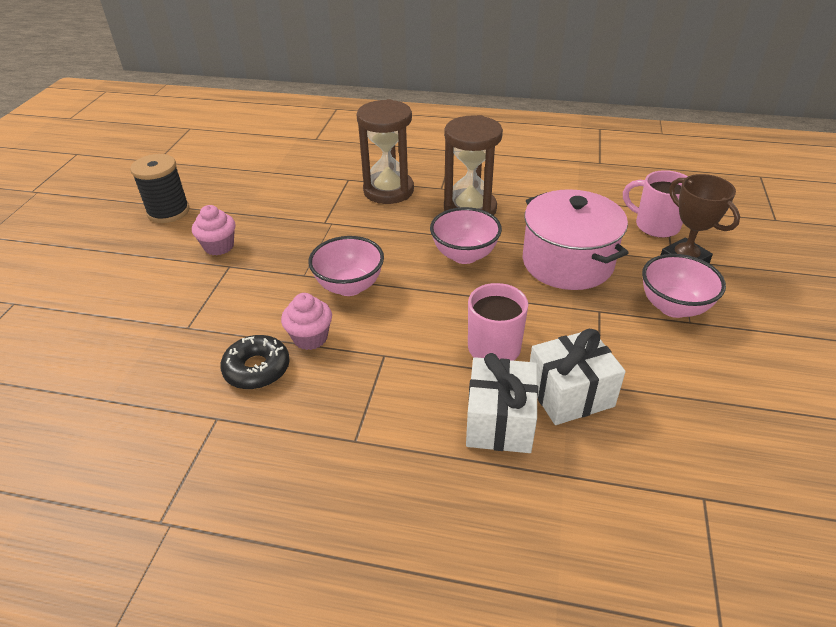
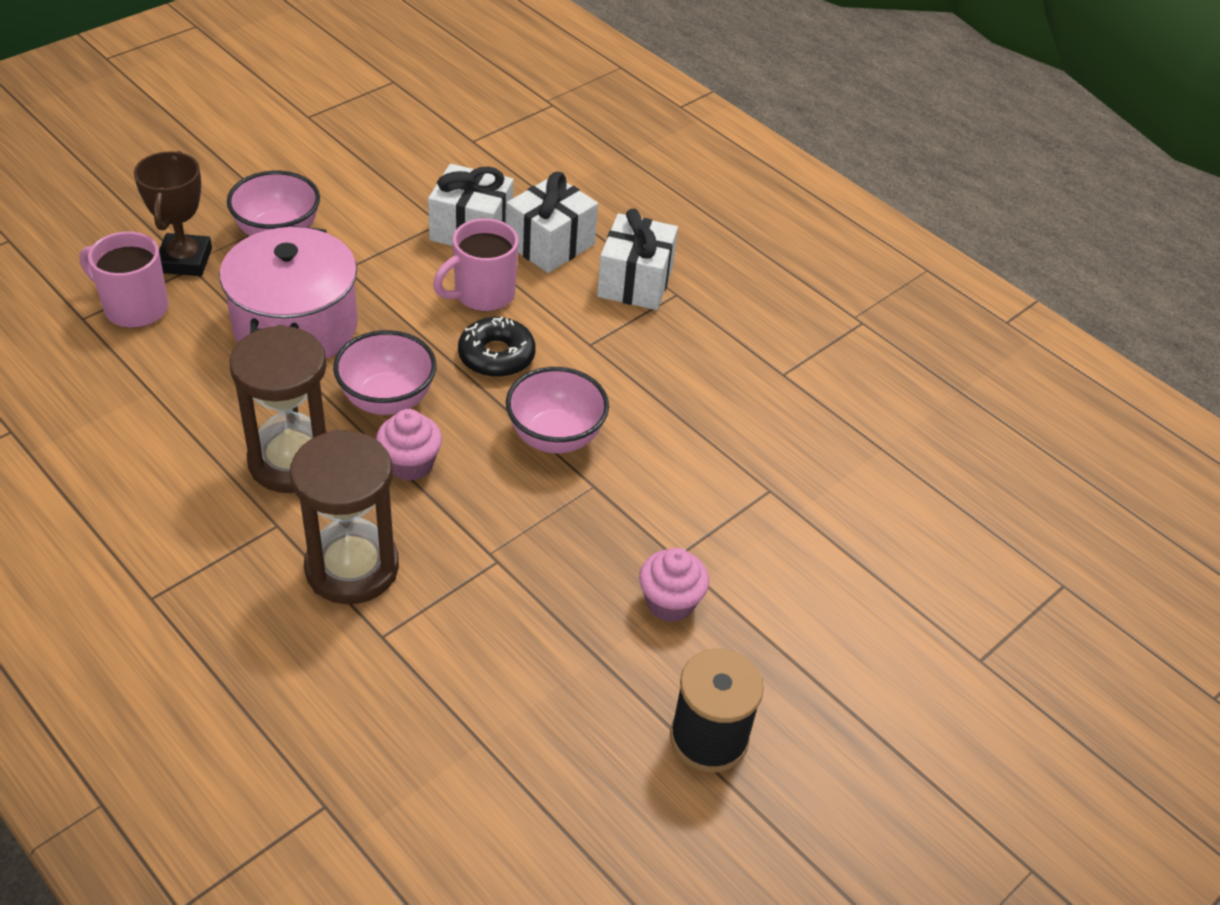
camera: 150 degrees left, 5 degrees up
(257, 369) = (720, 398): black donut -> black donut (496, 356)
(310, 338) = (646, 401): pink cupcake -> pink cupcake (410, 464)
(398, 429) = (635, 282): none -> white gift
(655, 225) = (134, 308): pink mug -> pink mug turned 135 degrees clockwise

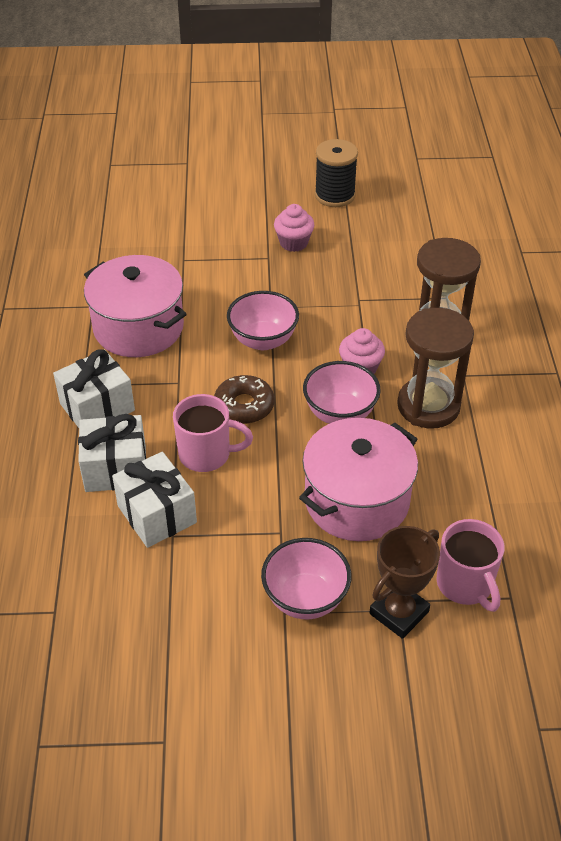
camera: 135 degrees left, 0 degrees up
(496, 356) = (244, 406): black donut -> brown donut
(703, 377) = (138, 328): none -> pink pot

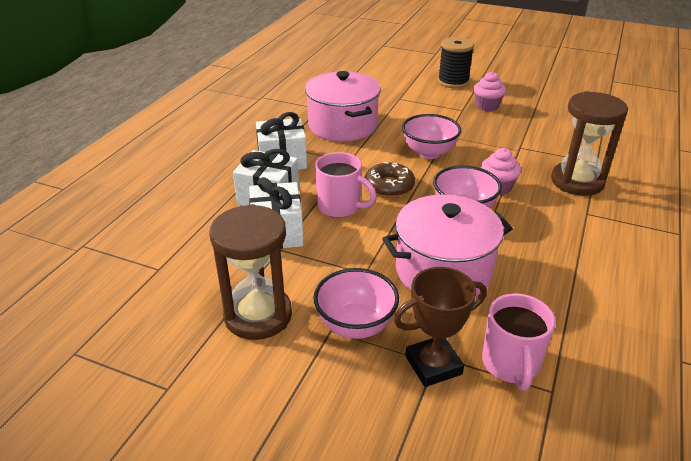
camera: 25 degrees right, 10 degrees down
(335, 195) = (534, 88): black spool -> black spool (453, 82)
(428, 406) = (544, 225): brown hourglass -> brown hourglass (258, 315)

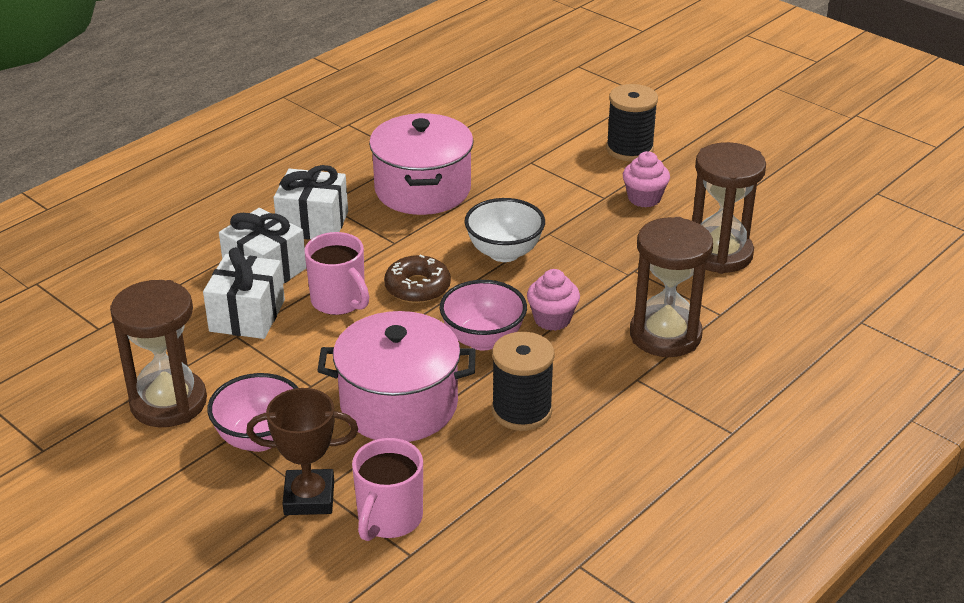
camera: 20 degrees right, 0 degrees up
(429, 153) = (504, 252): pink bowl -> white bowl
(533, 253) = (521, 411): none -> black spool
(561, 128) = (719, 254): none -> brown hourglass

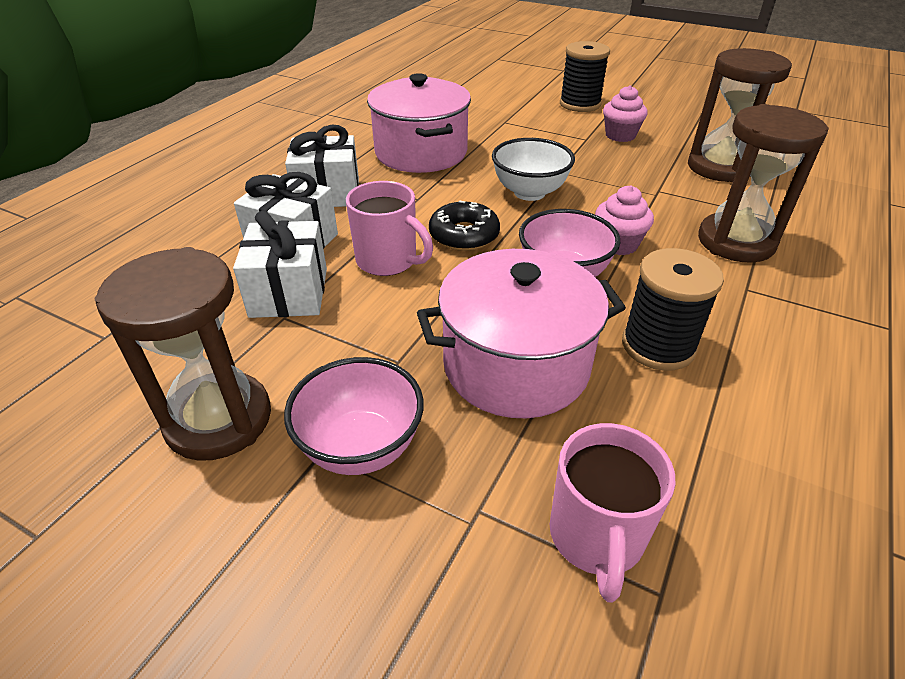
camera: 15 degrees left, 5 degrees up
(309, 497) = (468, 527): brown trophy -> none
(417, 287) = (464, 235): brown donut -> black donut

